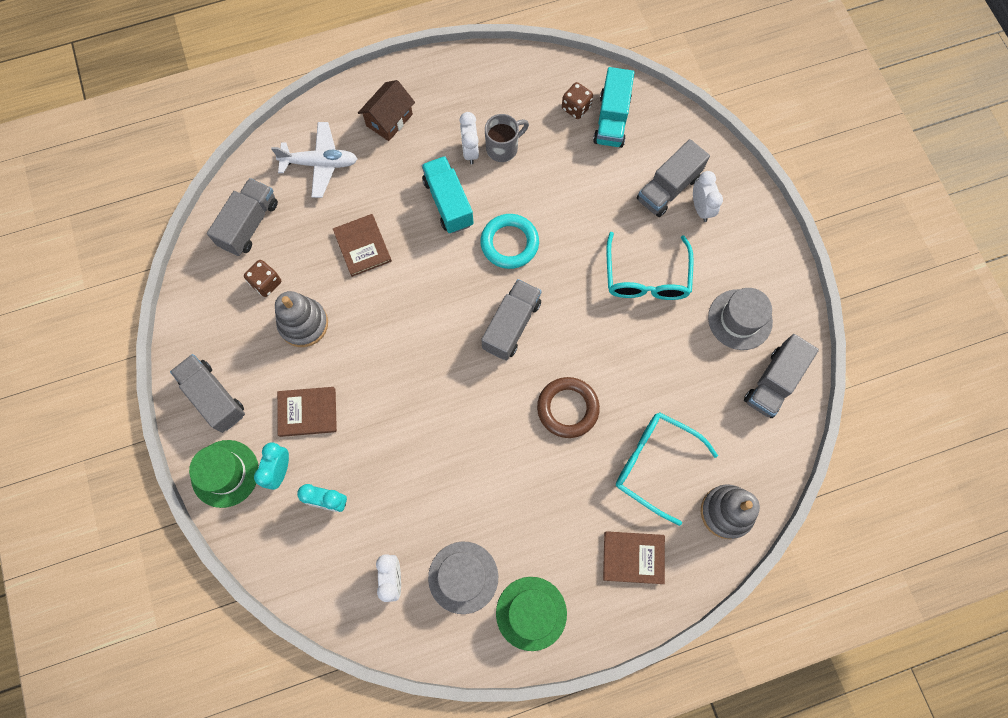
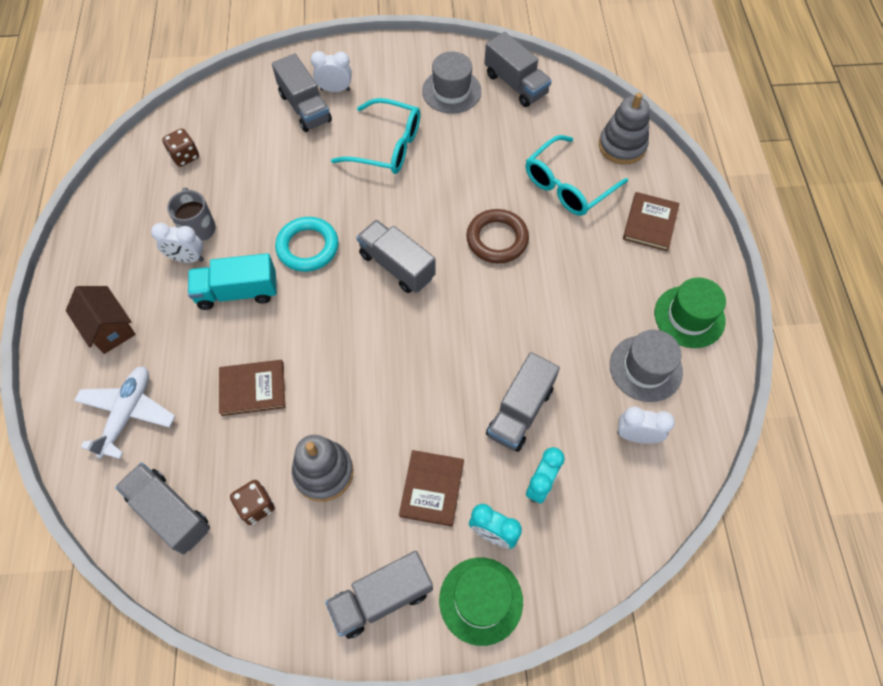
camera: 75 degrees left, 10 degrees down
(392, 469) = (520, 411): none -> grey truck
(611, 120) = (213, 131): turquoise truck -> none

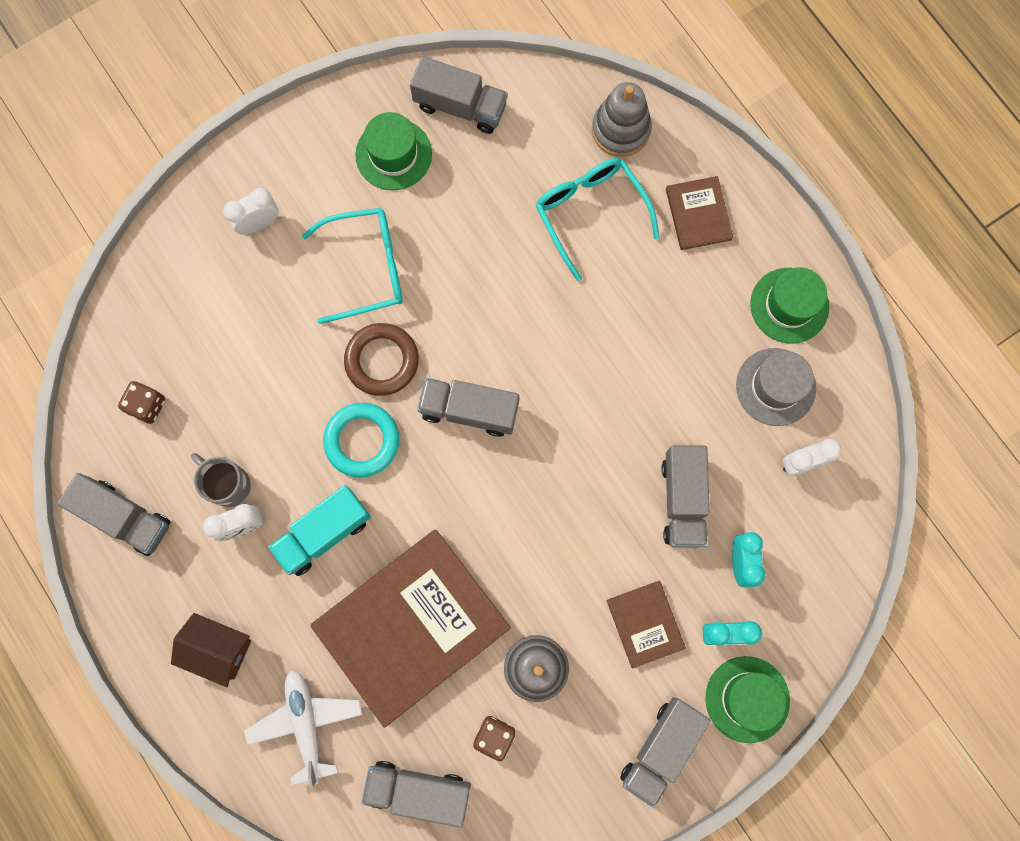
camera: 30 degrees left, 15 degrees up
(252, 389) = (412, 626): brown book -> brown book, size x2.18
(305, 107) = (240, 267): grey truck -> grey truck (125, 517)
(451, 91) = (393, 154): grey hat -> green hat
(497, 239) = (553, 321): brown ring -> brown ring (382, 361)
(568, 185) = (590, 213): turquoise glasses -> turquoise glasses turned 135 degrees clockwise

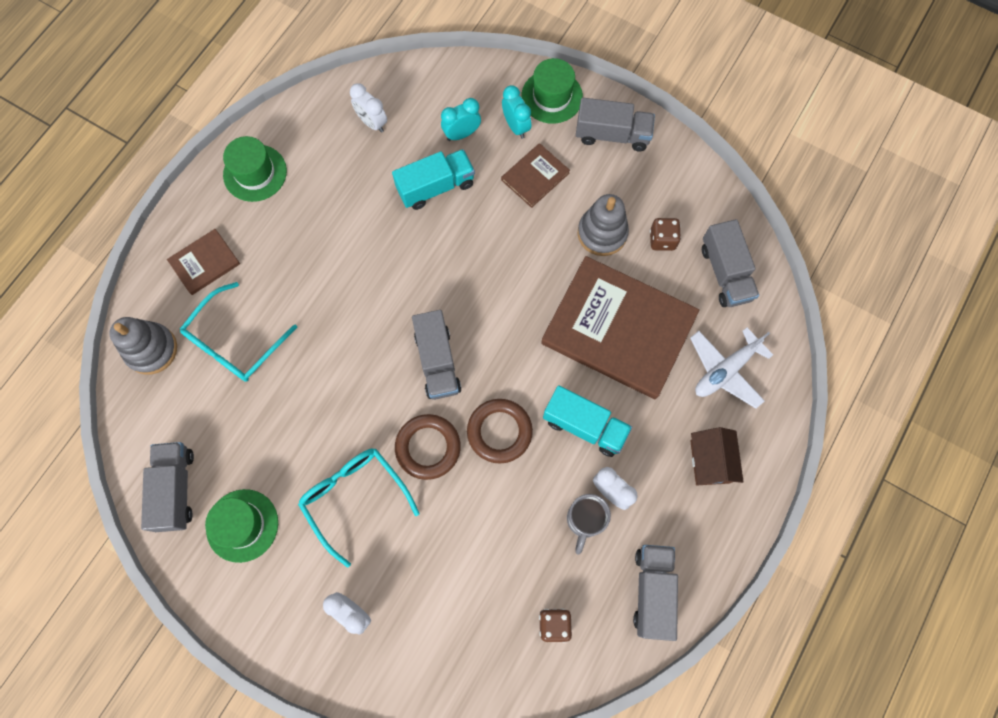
camera: 115 degrees left, 5 degrees down
(362, 441) = (499, 432): turquoise ring -> brown ring
(682, 500) = (436, 187): grey truck -> turquoise truck
(775, 387) = (322, 159): grey hat -> none

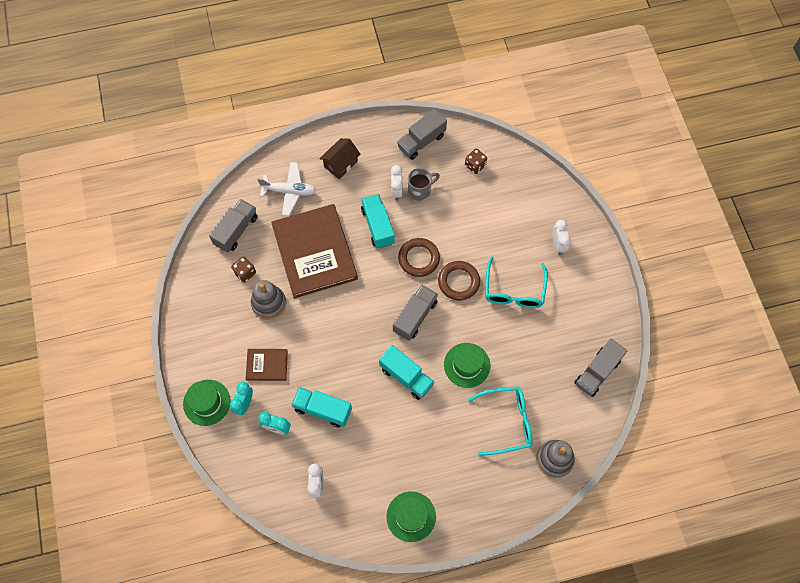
camera: 135 degrees left, 5 degrees down
(204, 263) = (486, 485): brown book -> none
(242, 525) = (577, 326): green hat -> green hat (467, 365)
(384, 292) = (406, 376): none -> turquoise truck
(612, 135) = (202, 349): grey truck -> none

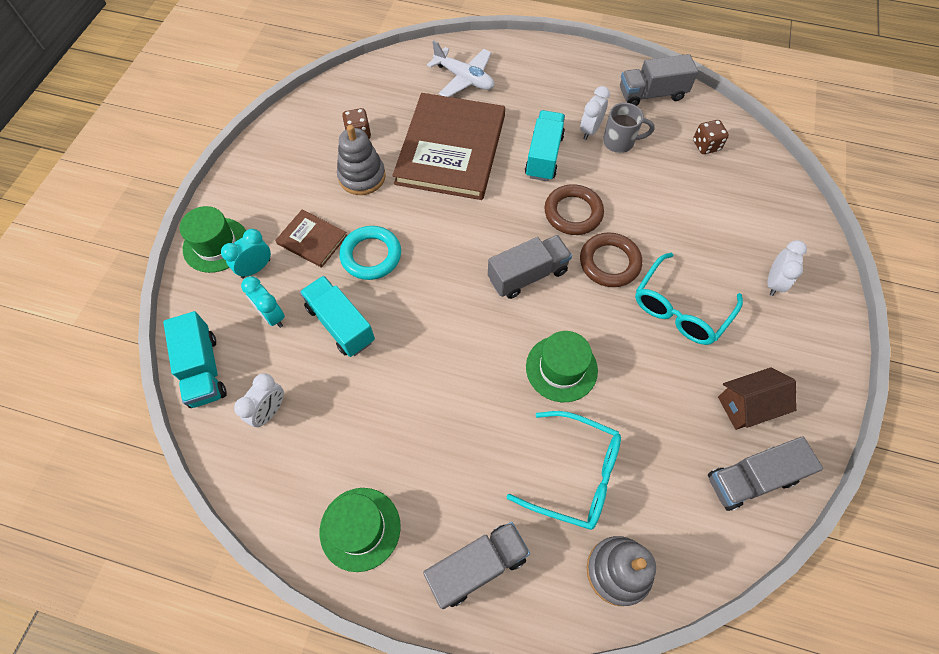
camera: 30 degrees right, 5 degrees down
(236, 230) = (379, 90): grey truck -> grey truck (477, 566)
(311, 355) = (371, 255): none -> turquoise ring
(341, 164) = (540, 77): brown house -> brown house (747, 406)
(406, 376) = (471, 340): turquoise truck -> turquoise truck (203, 369)

